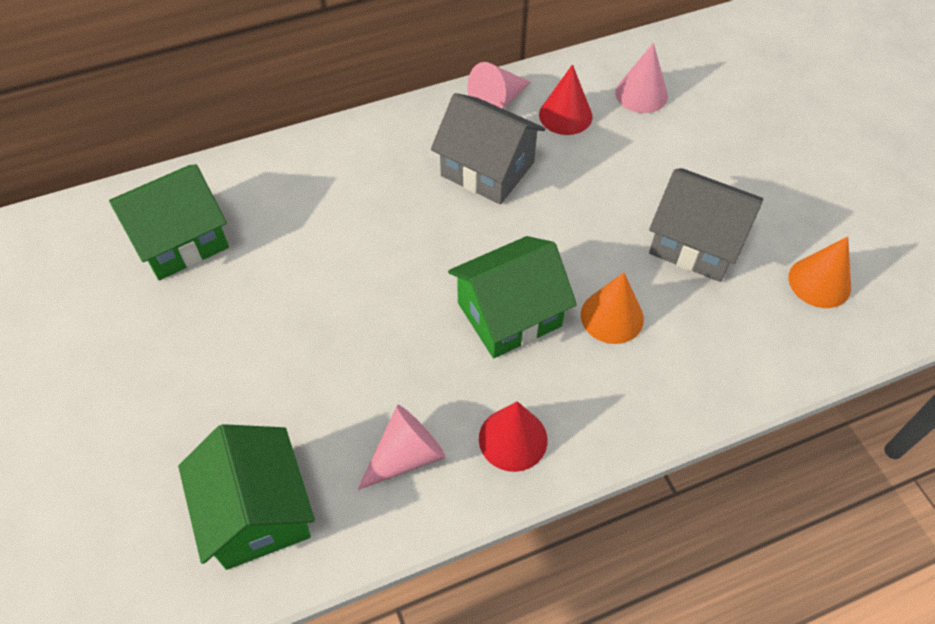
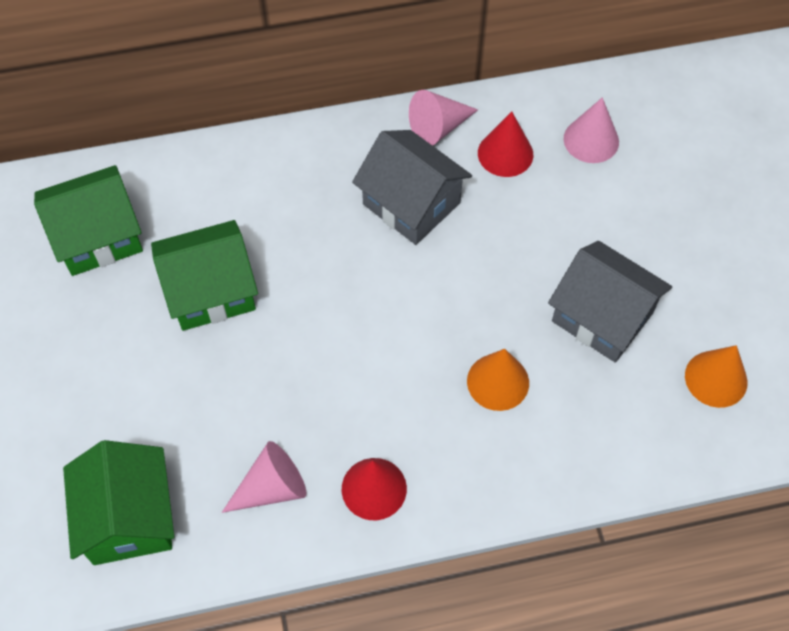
camera: 10 degrees right, 5 degrees up
(509, 314) = (398, 363): green house -> green house (210, 291)

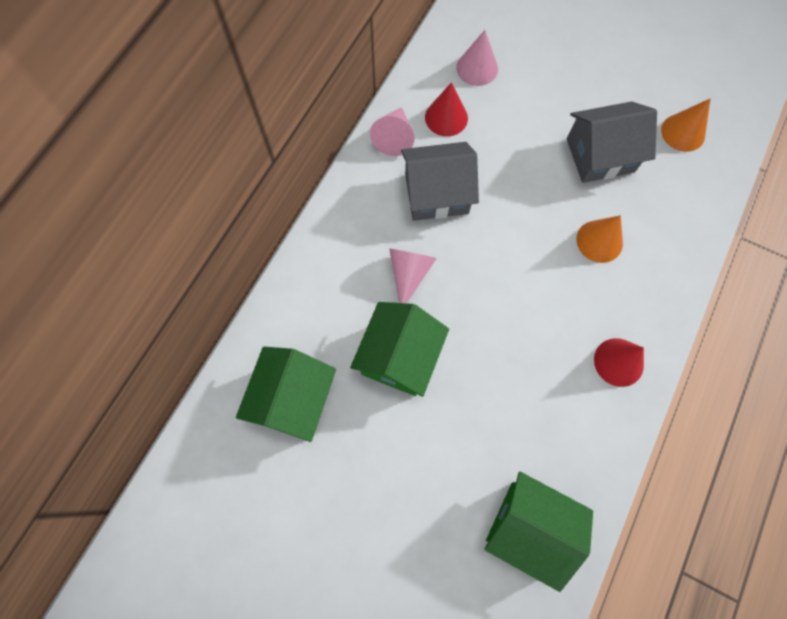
camera: 50 degrees left, 10 degrees up
(272, 488) = (574, 421): pink cone -> pink cone (409, 274)

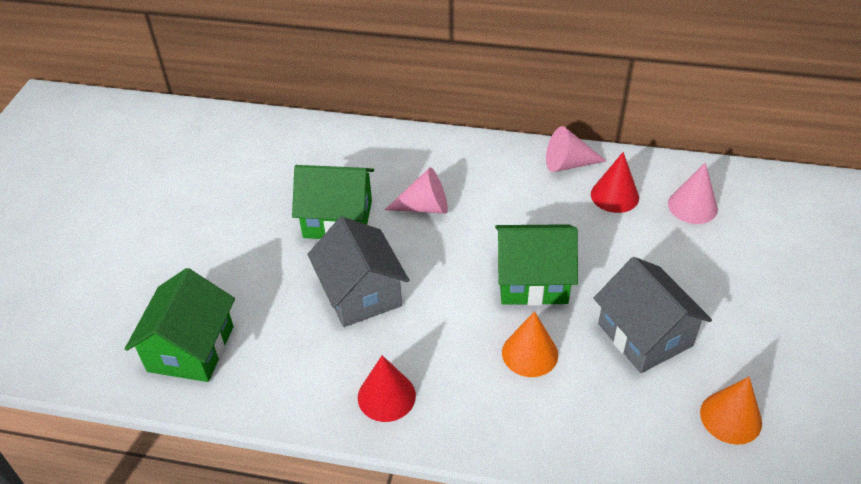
camera: 75 degrees right, 25 degrees down
(293, 399) = (279, 162): green house -> green house (532, 280)
(436, 193) = (521, 207): grey house -> grey house (361, 293)

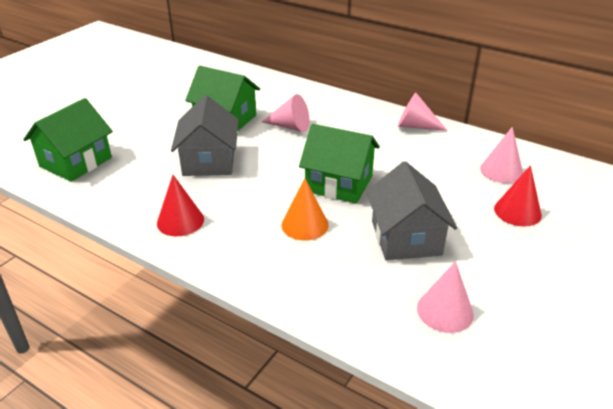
camera: 20 degrees right, 10 degrees down
(614, 195) = (440, 151): red cone -> red cone (517, 211)
(730, 417) = (445, 311): orange cone -> pink cone

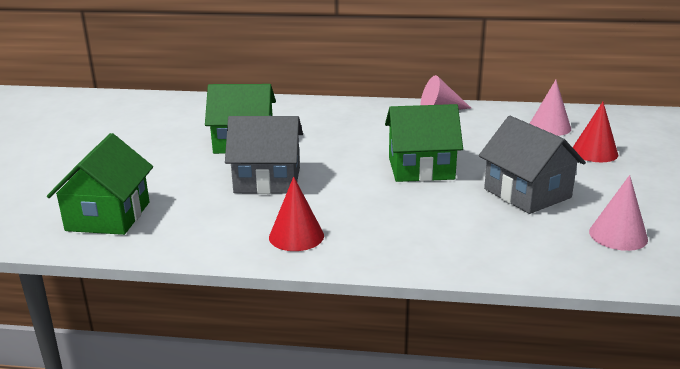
camera: 25 degrees left, 10 degrees down
(209, 161) = (267, 180): grey house -> grey house turned 60 degrees counterclockwise
(290, 126) = (320, 135): pink cone -> none
(305, 225) = (426, 207): orange cone -> none

